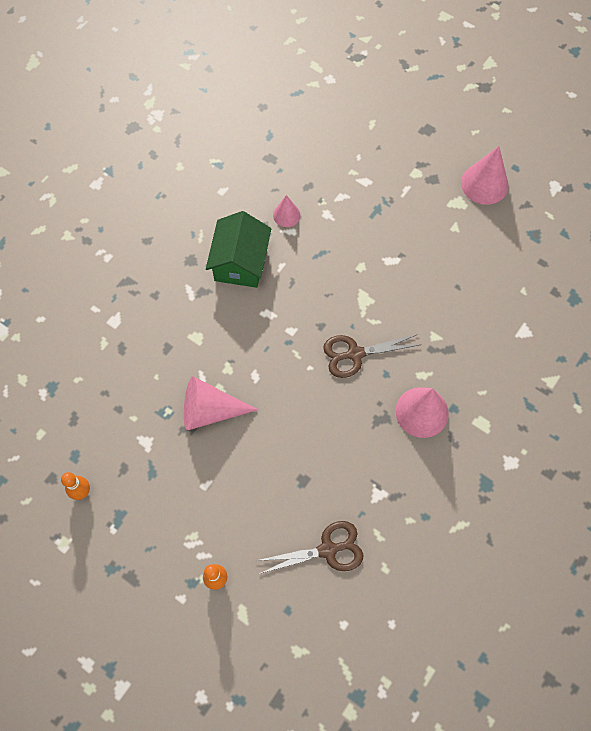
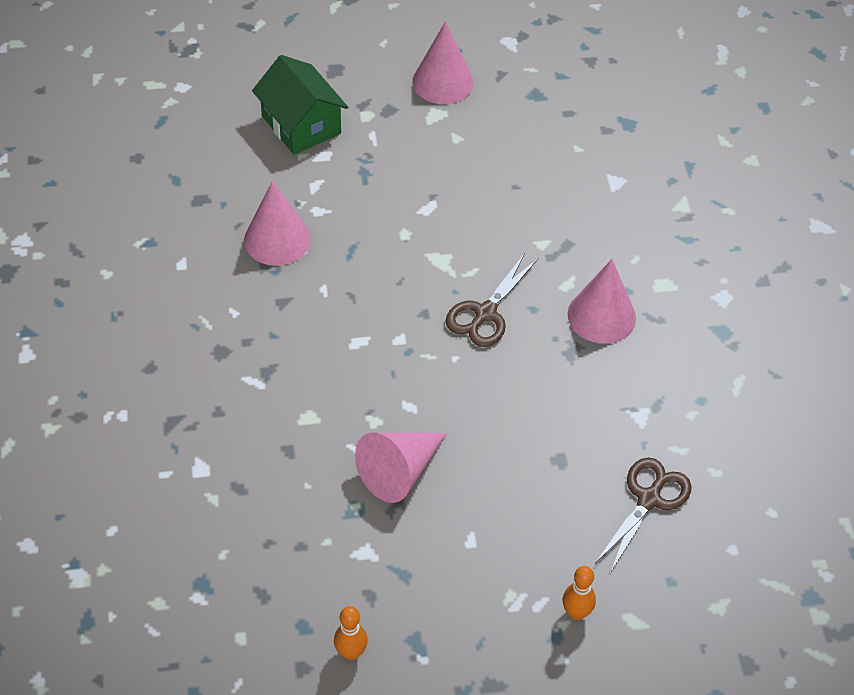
camera: 45 degrees left, 15 degrees down
(240, 262) = (277, 316): green house -> green house (301, 125)
(286, 215) = (277, 239): pink cone -> pink cone, size x1.75

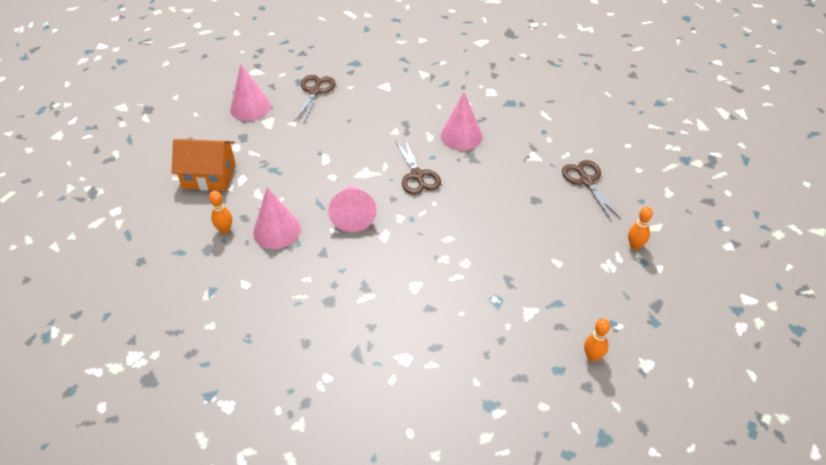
camera: 50 degrees left, 5 degrees down
(238, 194) = (225, 230): none -> orange bowling pin
(301, 125) = (209, 176): green house -> orange house
(399, 472) = (488, 267): pink cone -> pink cone (353, 214)
(532, 120) = (315, 91): none -> brown scissors

